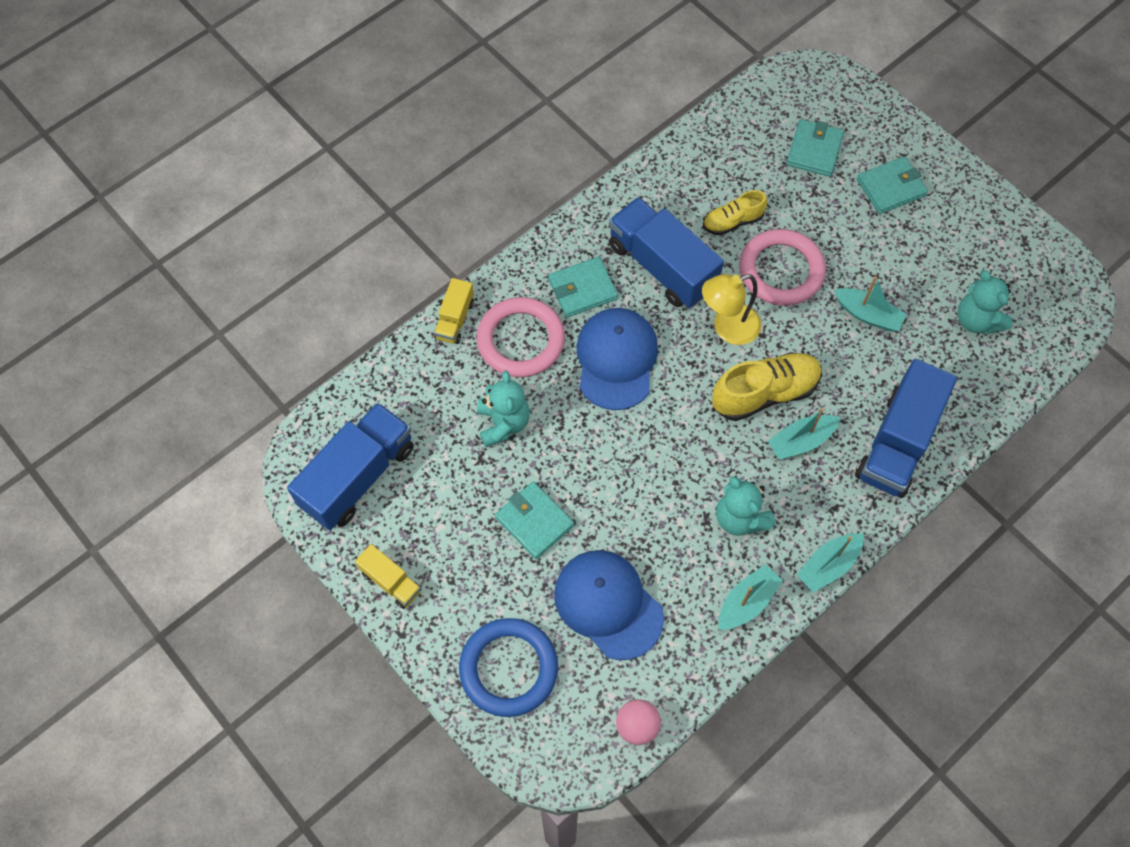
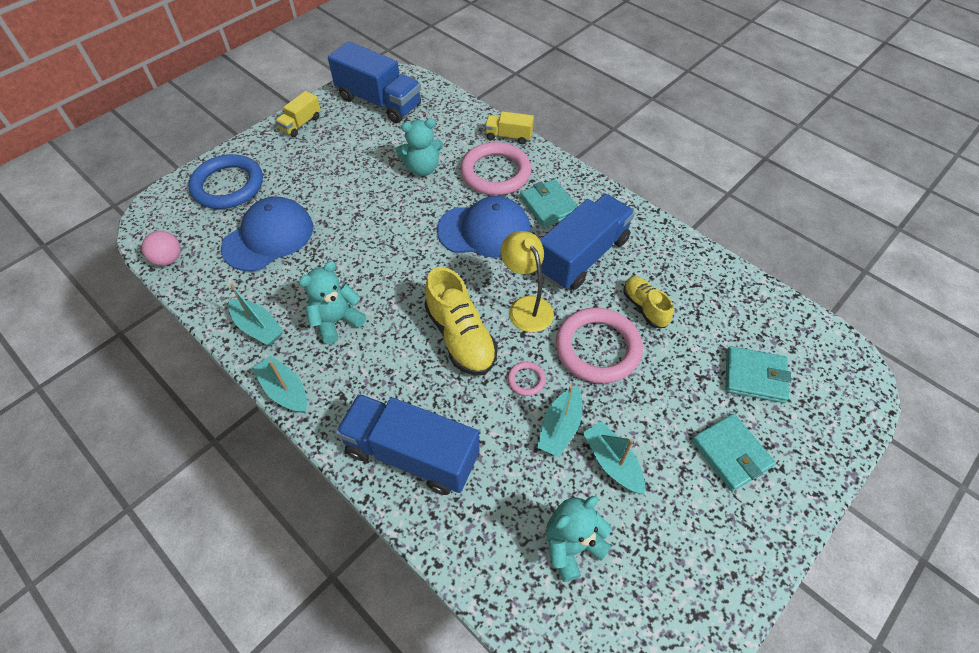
camera: 85 degrees right, 10 degrees down
(534, 521) = (340, 191): turquoise wallet -> none
(801, 441) = (412, 367): turquoise boat -> turquoise boat (612, 462)
(816, 337) = (526, 380): none -> pink ring

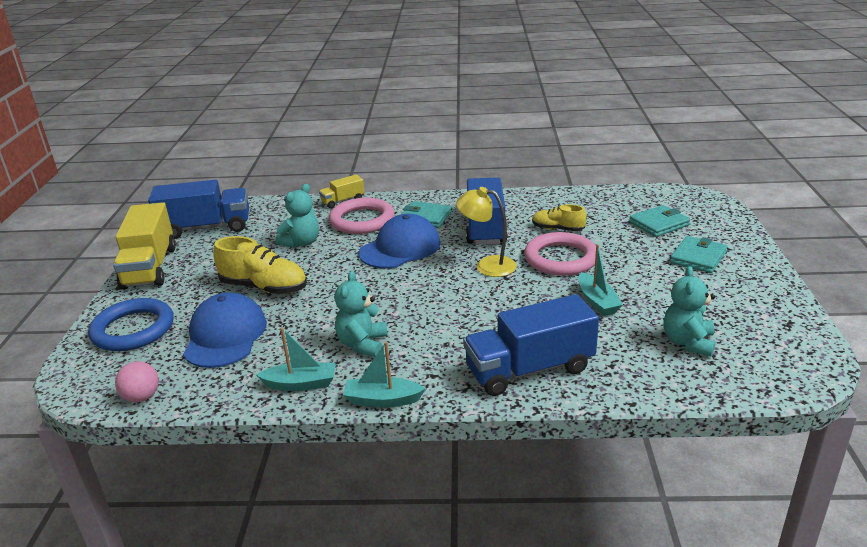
camera: 40 degrees left, 25 degrees down
(301, 124) = (150, 267): yellow truck -> yellow truck, size x1.99
(460, 337) = (468, 301): yellow shoe -> yellow shoe (264, 287)
(526, 380) = (543, 295): pink ring -> none
(612, 462) = (649, 297): turquoise boat -> none
(731, 453) = (698, 257): turquoise wallet -> turquoise wallet turned 75 degrees counterclockwise

